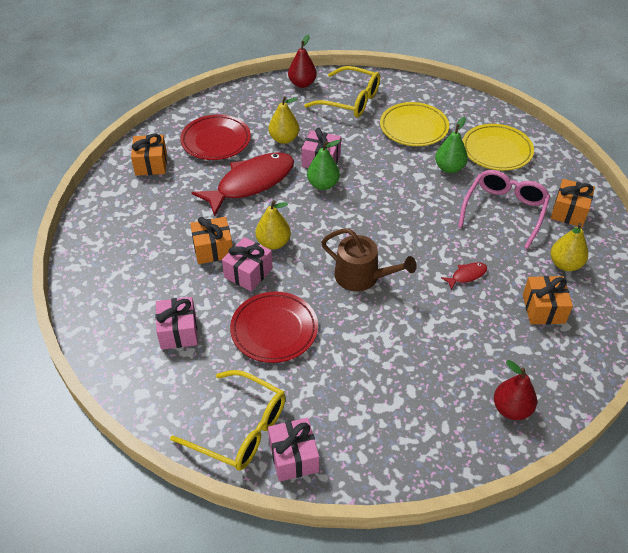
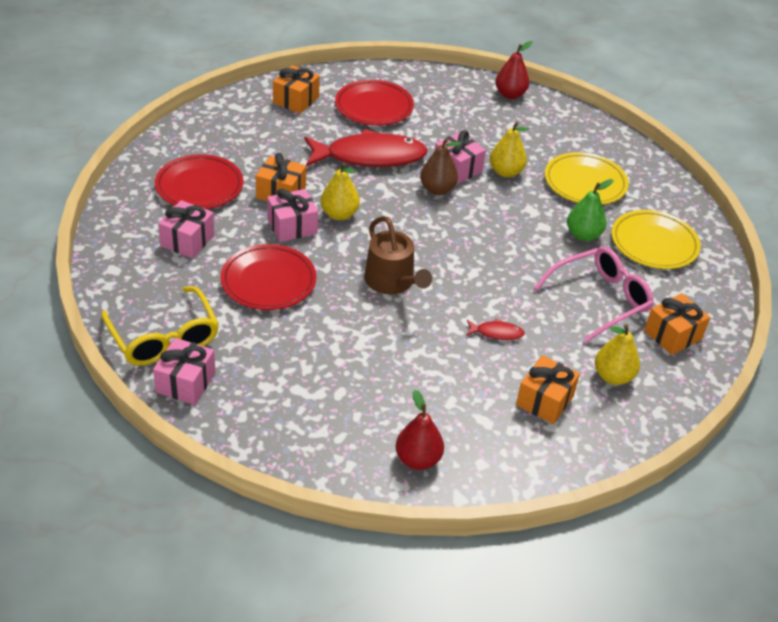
camera: 30 degrees right, 5 degrees down
(144, 279) = (199, 186): none -> red plate
(284, 139) = (440, 134): yellow pear -> yellow pear (505, 172)
(323, 184) = (437, 189): green pear -> brown pear
(350, 100) = (544, 130): yellow glasses -> none

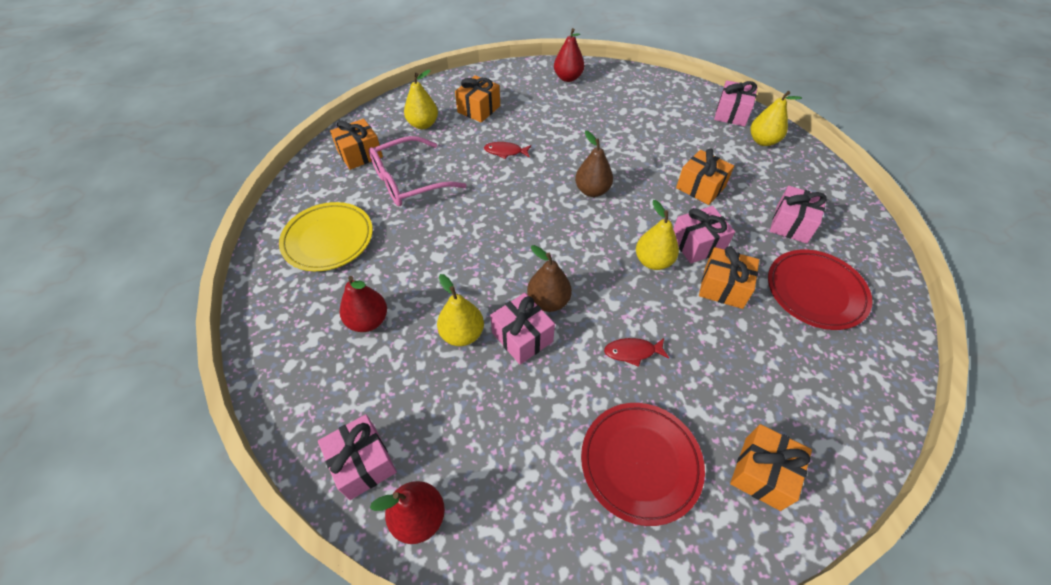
camera: 175 degrees left, 10 degrees up
(164, 338) = (763, 141): yellow glasses -> yellow pear
(268, 281) = (700, 187): red plate -> orange gift
(370, 157) = (632, 352): red fish -> red fish, size x0.41
(392, 282) = (592, 191): brown watering can -> brown pear
(553, 115) = (363, 463): none -> pink gift
(583, 235) = (399, 247): green pear -> none
(585, 183) = (368, 321): yellow plate -> red pear

